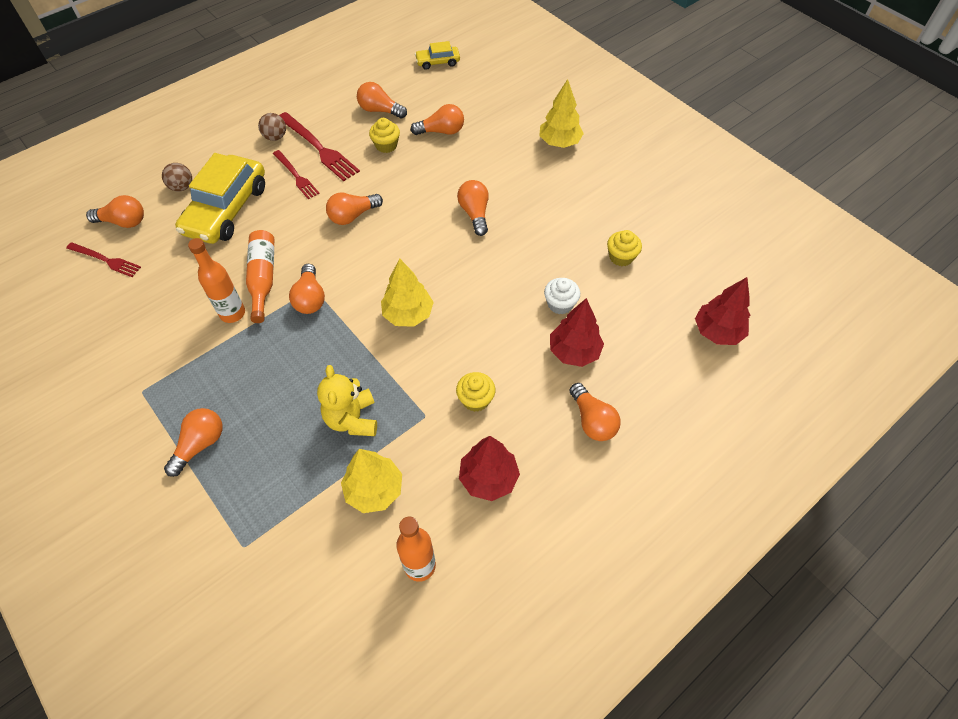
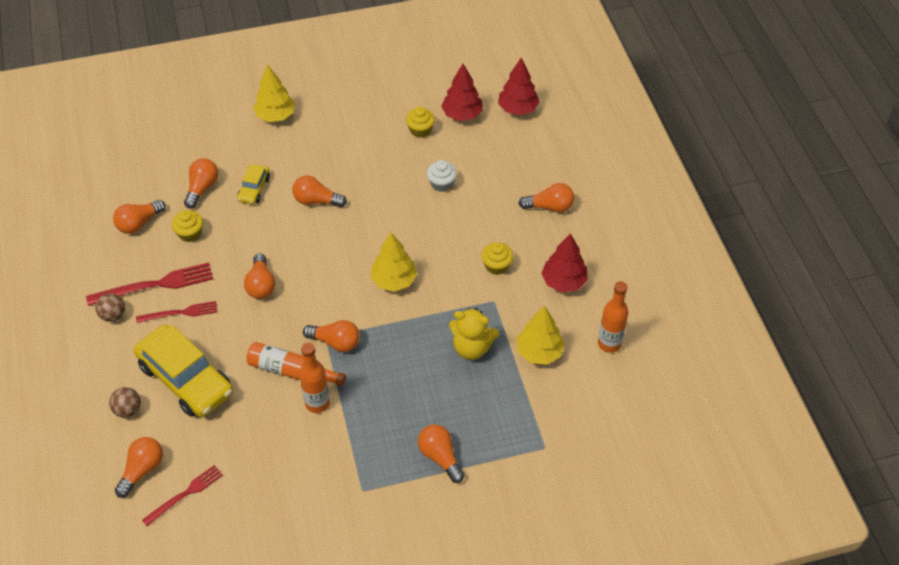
camera: 65 degrees left, 5 degrees down
(438, 62) = (105, 158): yellow car -> yellow car (254, 189)
(574, 352) = (488, 193): red tree -> red tree (462, 114)

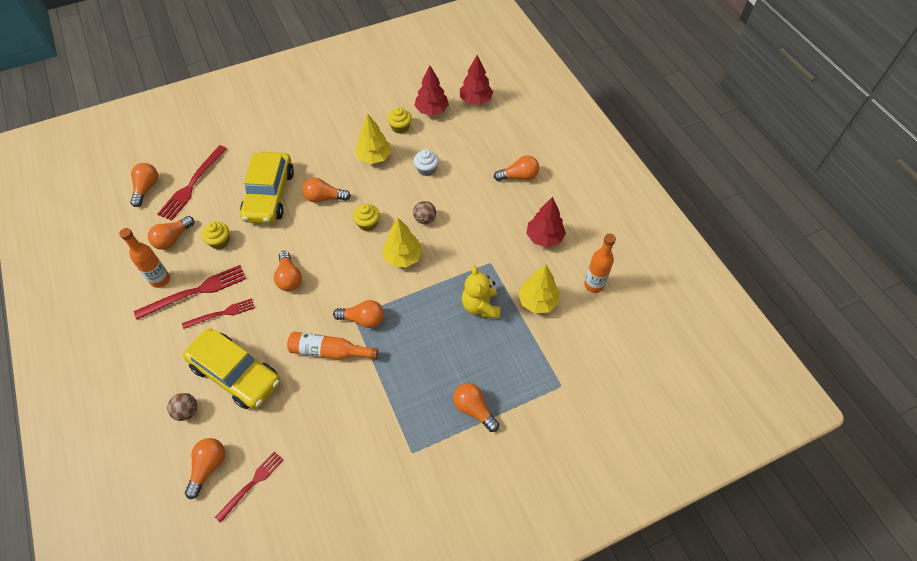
camera: 10 degrees left, 5 degrees up
(113, 315) = (161, 325): brown ball -> brown ball (425, 219)
(169, 165) = (192, 184): none -> red fork
(202, 188) = (224, 200): orange light bulb -> orange light bulb (146, 188)
(254, 189) = (269, 195): yellow car -> yellow car, size x2.07
(276, 116) = (277, 131): yellow tree -> yellow tree (374, 157)
(317, 403) = (357, 377): orange bottle -> orange bottle (160, 280)
(472, 348) = (480, 306): yellow teddy bear -> yellow teddy bear turned 75 degrees clockwise
(496, 266) = (486, 232): yellow cupcake -> yellow cupcake (367, 223)

